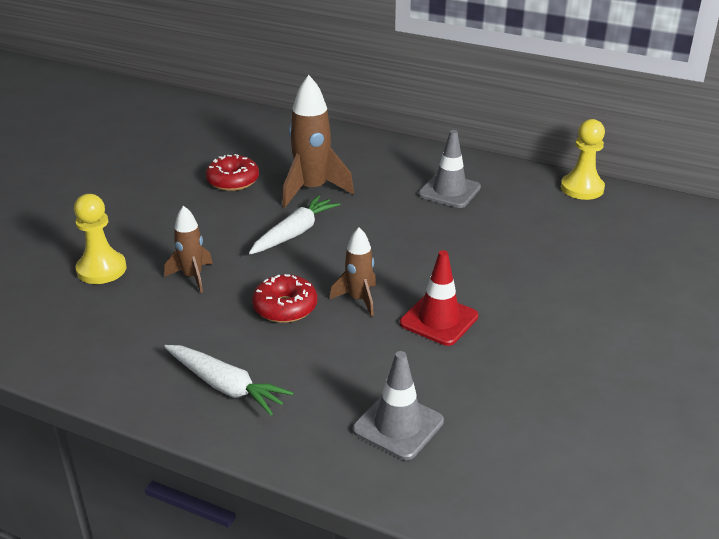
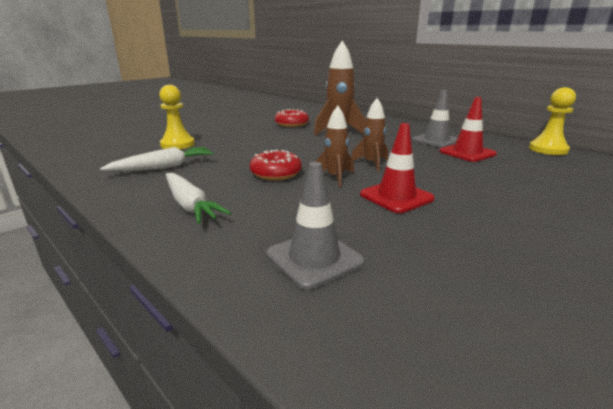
camera: 20 degrees right, 10 degrees down
(192, 277) = (228, 153): brown rocket -> brown rocket (371, 164)
(295, 233) = (312, 145): white carrot -> white carrot (164, 167)
(493, 214) = (467, 153): none -> red traffic cone

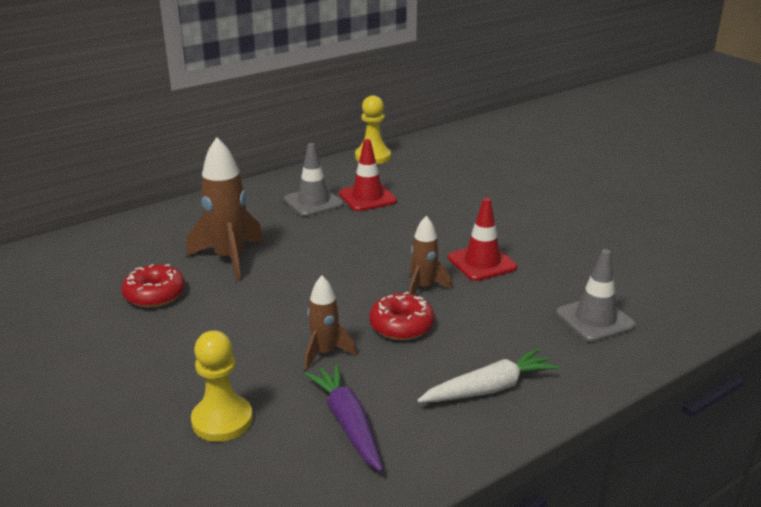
camera: 80 degrees left, 5 degrees up
(164, 167) = (347, 423): white carrot -> purple carrot
(371, 164) = (385, 258): brown rocket -> brown rocket (325, 353)

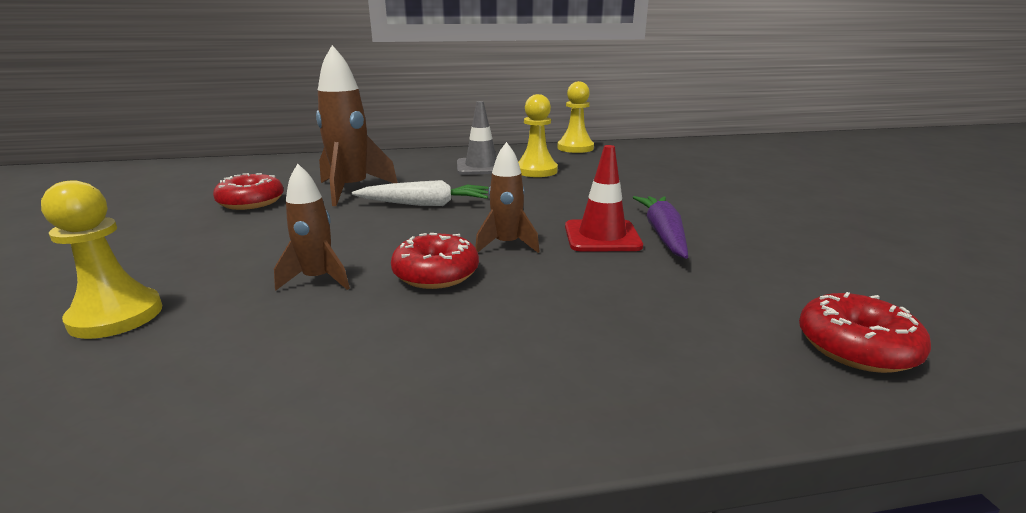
camera: 25 degrees right, 5 degrees down
(347, 423) = (227, 361): purple carrot -> purple carrot (663, 234)
(367, 197) = (536, 171): red traffic cone -> yellow pawn
(489, 388) = (460, 374): white carrot -> white carrot (425, 204)
(595, 319) = (710, 327): grey traffic cone -> none
(671, 312) = (856, 347): none -> red donut

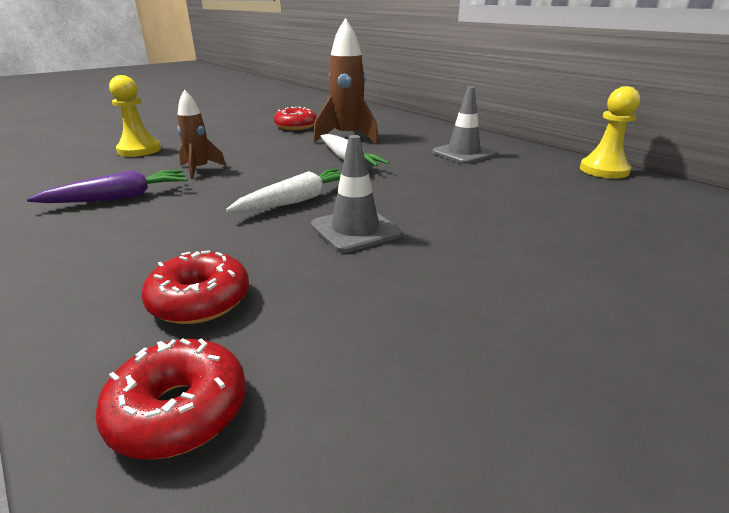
camera: 60 degrees right, 5 degrees up
(436, 274) = (228, 193): red donut -> red donut (200, 300)
(507, 245) = (297, 200): brown rocket -> white carrot
(536, 171) = (491, 172): yellow pawn -> none
(602, 236) = (355, 230): red traffic cone -> grey traffic cone
(663, 234) = (396, 256): purple carrot -> purple carrot (120, 198)

